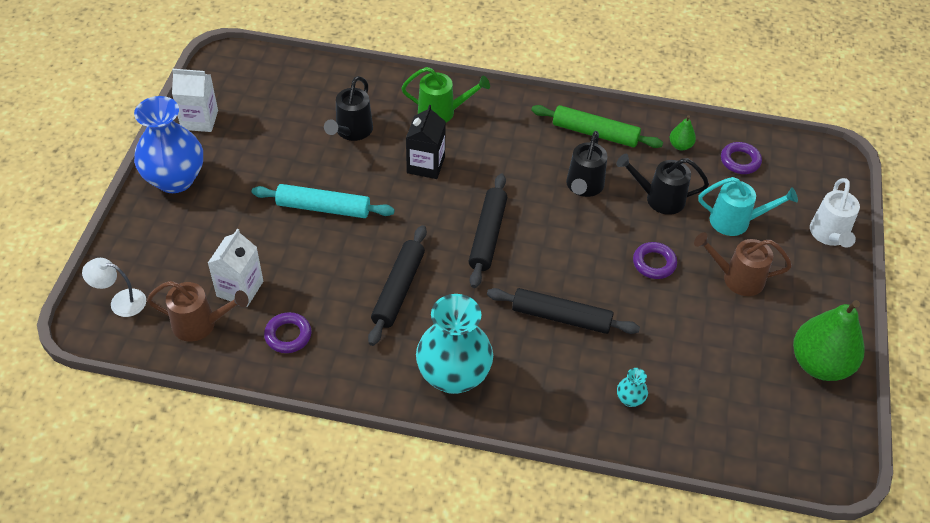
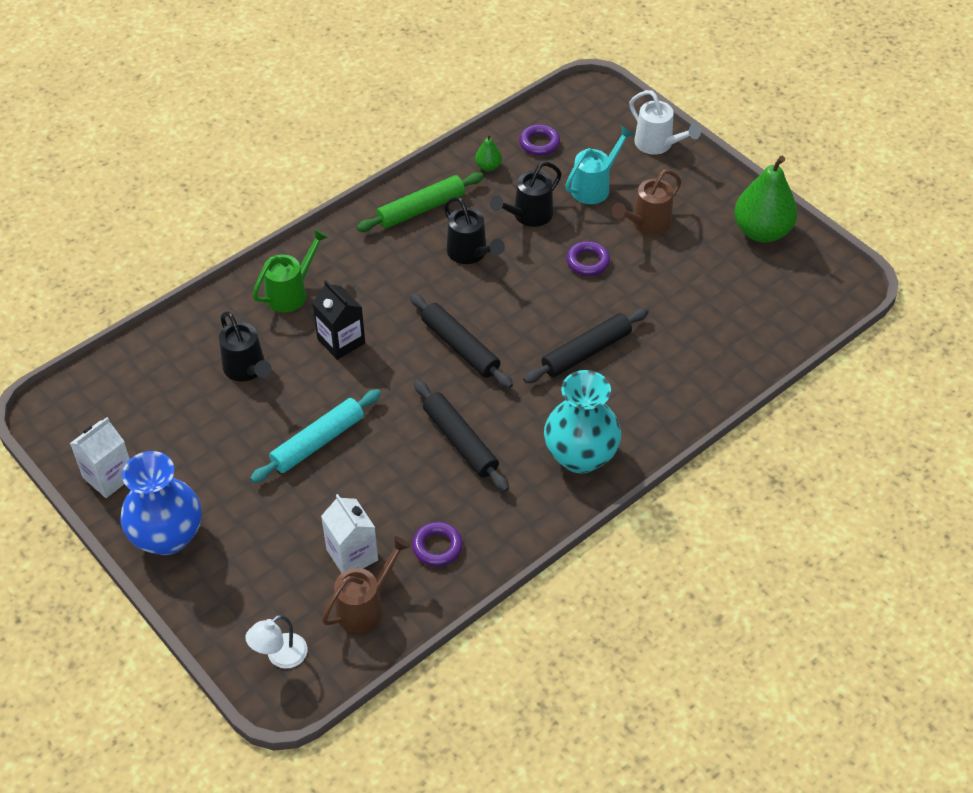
camera: 50 degrees left, 0 degrees up
(630, 399) = (697, 360): turquoise vase -> none

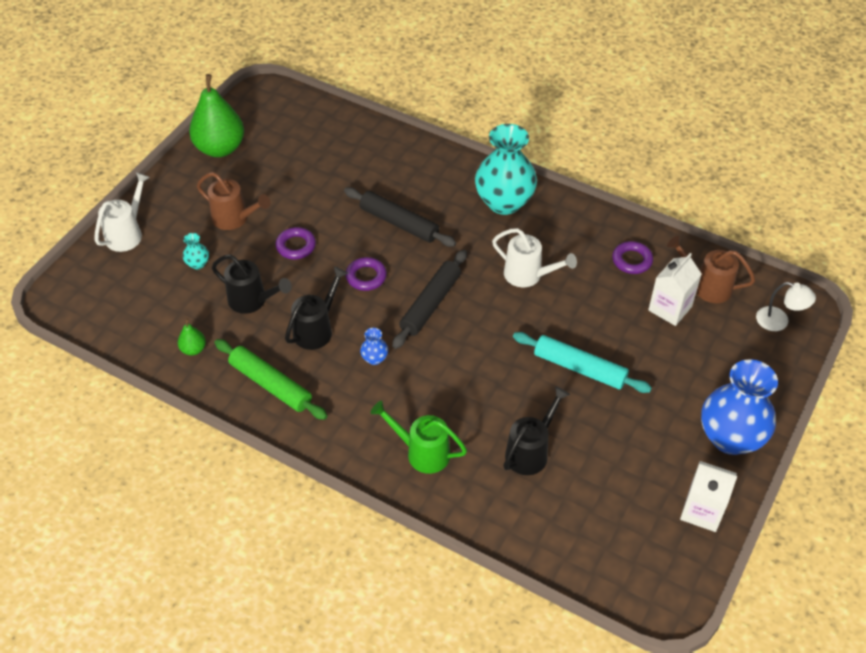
camera: 110 degrees left, 0 degrees up
(341, 341) = (463, 391): black carton -> none
(413, 286) = (374, 358): none -> blue vase
(460, 441) = (528, 275): black rolling pin -> white watering can
(539, 143) = (148, 319): purple ring -> purple ring (366, 277)
(595, 186) = (198, 264): turquoise watering can -> turquoise vase

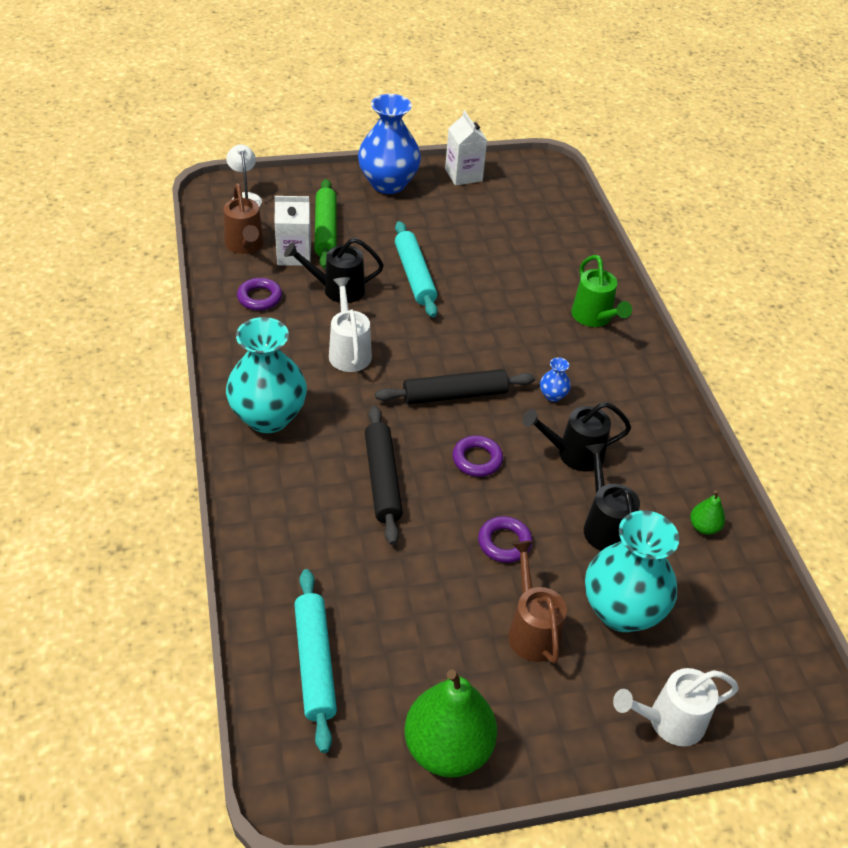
camera: 135 degrees left, 5 degrees down
(198, 264) = (621, 611): turquoise vase -> turquoise vase, size x2.45
(271, 384) = (660, 444): green rolling pin -> green rolling pin (325, 230)
(316, 130) = (314, 663): none -> turquoise rolling pin
(531, 451) = (519, 265): black watering can -> black watering can (337, 289)

